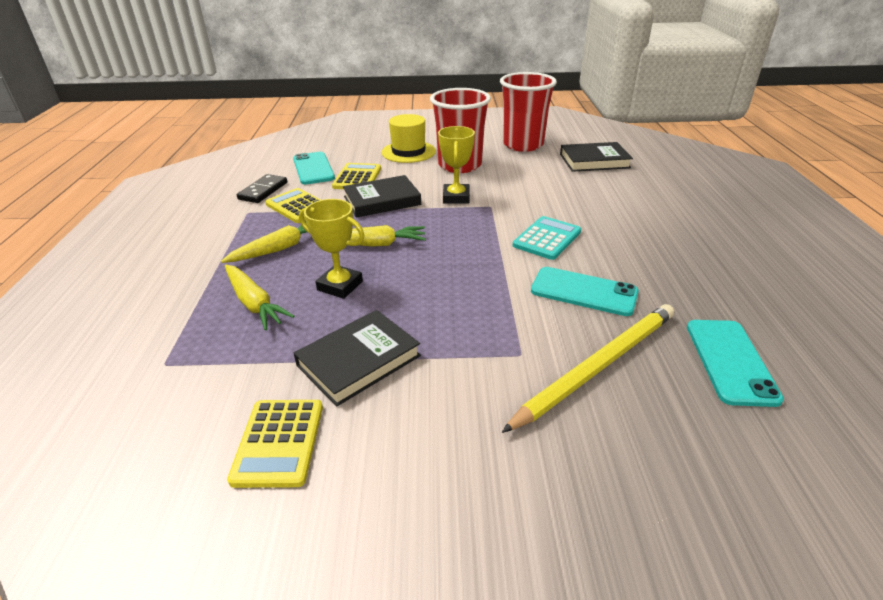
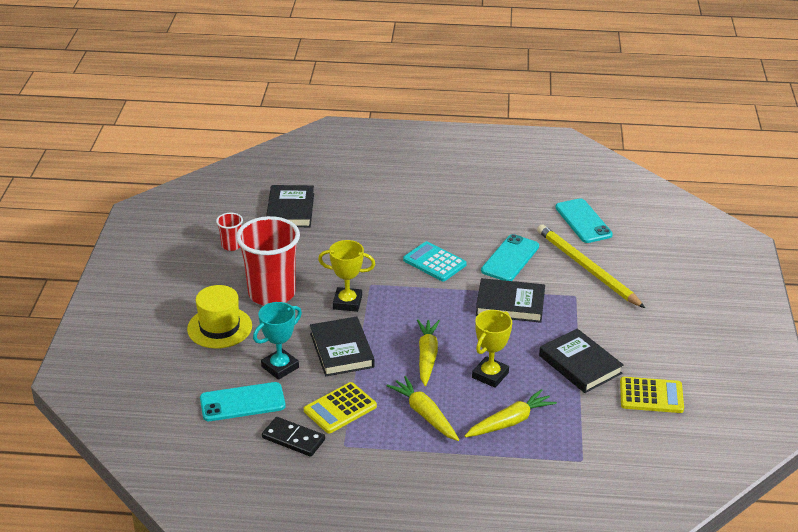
camera: 85 degrees left, 0 degrees up
(357, 178) = (280, 367): yellow calculator -> turquoise trophy
(482, 295) = (510, 304): none -> black book
(523, 145) = (231, 245): red cup -> red cup, size x0.45
(730, 361) = (583, 221): turquoise phone -> turquoise phone turned 60 degrees clockwise

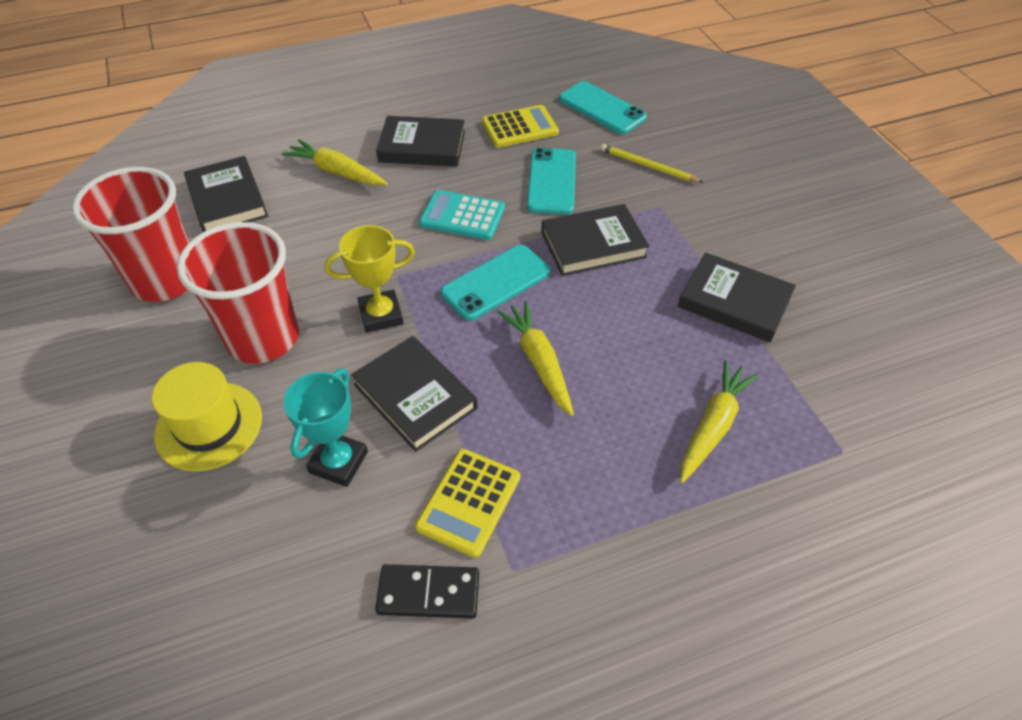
camera: 25 degrees left, 15 degrees up
(231, 245) = (165, 280): red cup -> red cup, size x2.22
(242, 402) = (311, 555): turquoise phone -> turquoise phone (496, 282)
(424, 414) = (594, 461): yellow carrot -> yellow carrot (336, 172)
(435, 212) = (422, 146): none -> black book
(490, 375) = (638, 360): yellow trophy -> none
(587, 268) = (648, 166): yellow pencil -> yellow pencil, size x0.54
(651, 396) = (846, 316): yellow calculator -> yellow calculator (520, 127)

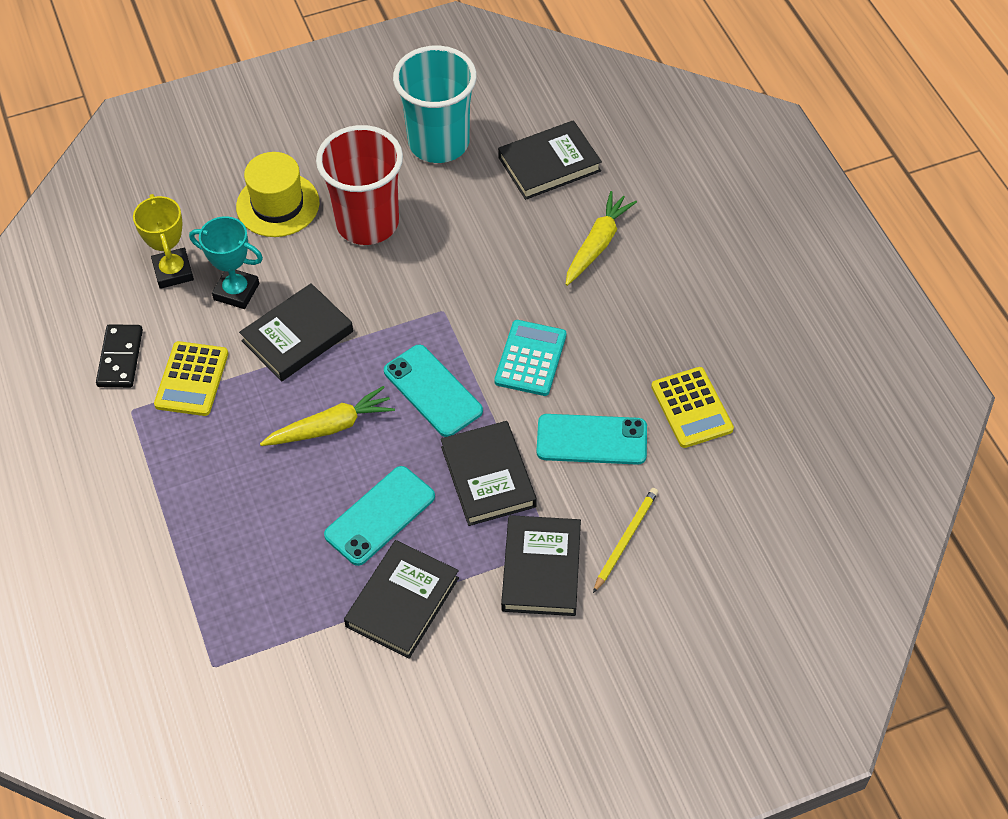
camera: 90 degrees right, 5 degrees up
(165, 280) = (439, 143): red cup -> turquoise cup
(381, 315) = (392, 303): yellow trophy -> yellow trophy (173, 271)
(422, 146) = (647, 315): black book -> black book (541, 569)
(469, 502) = (191, 379): yellow calculator -> yellow calculator turned 105 degrees counterclockwise
(602, 108) = (741, 496): turquoise phone -> turquoise phone (380, 516)
(713, 426) = (249, 562): yellow carrot -> none

